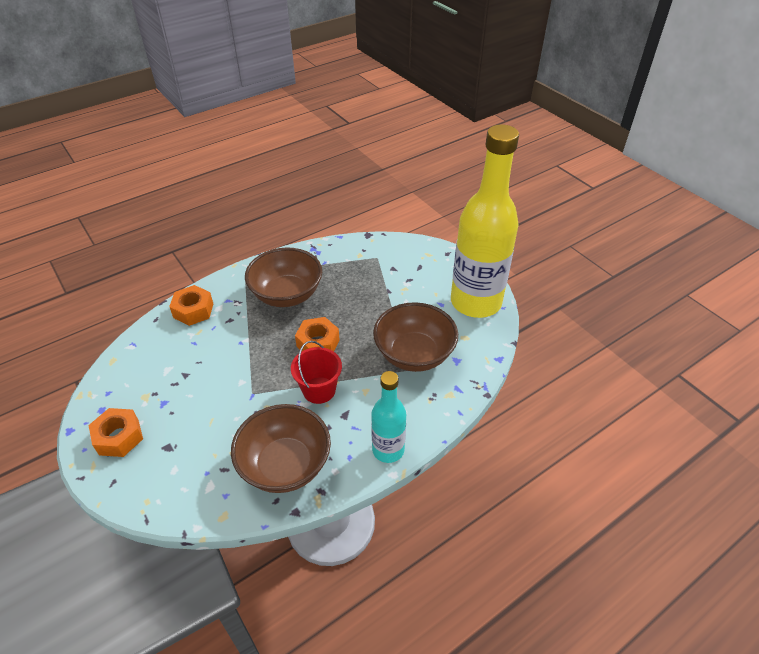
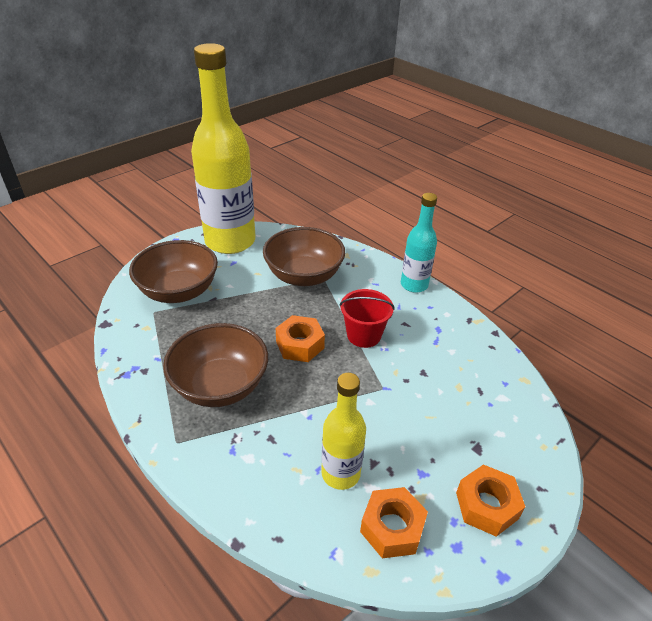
camera: 100 degrees left, 5 degrees down
(185, 354) = (340, 473): none -> yellow bottle
(193, 310) = (256, 489): orange nut -> orange nut (392, 528)
(285, 465) = (456, 346): brown bowl -> brown bowl (179, 291)

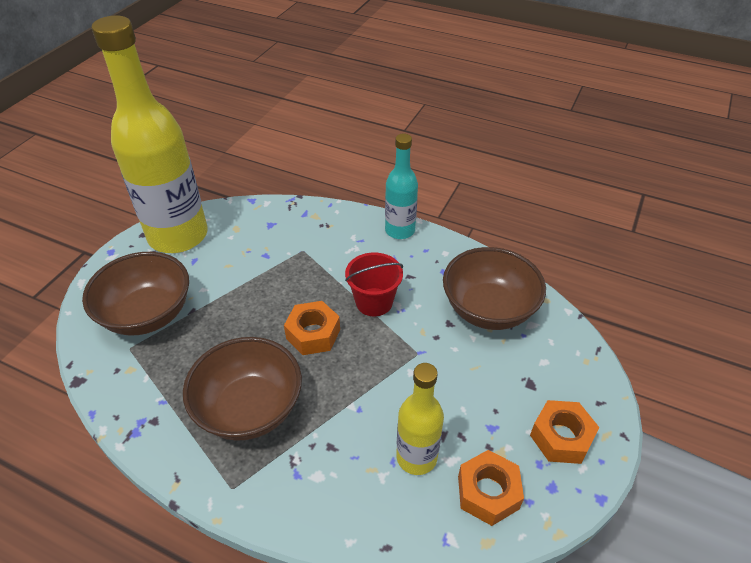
camera: 20 degrees left, 5 degrees up
(304, 276) = (281, 253): brown bowl -> brown bowl (488, 309)

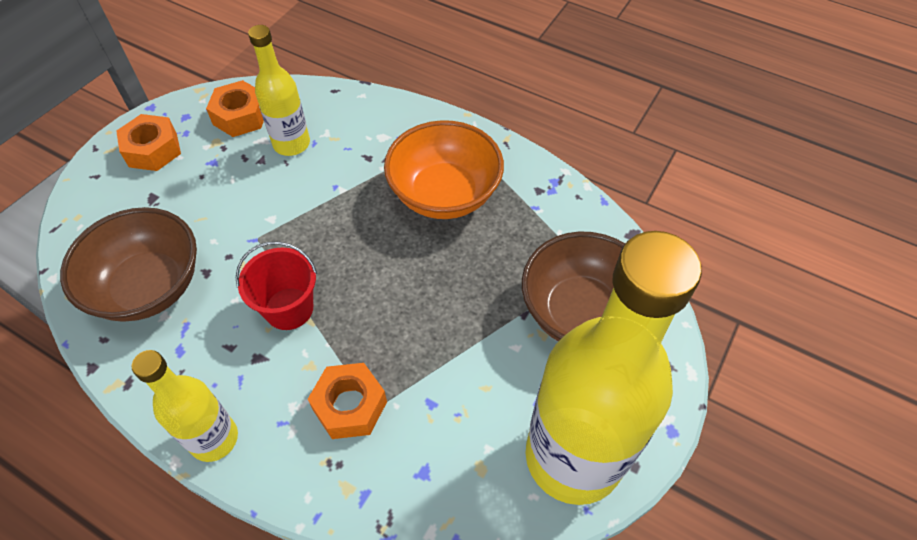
camera: 175 degrees left, 10 degrees up
(249, 408) = (444, 194): brown bowl -> orange bowl
(313, 334) = (372, 270): orange nut -> orange nut (350, 406)
(400, 230) = (214, 439): turquoise bottle -> yellow bottle

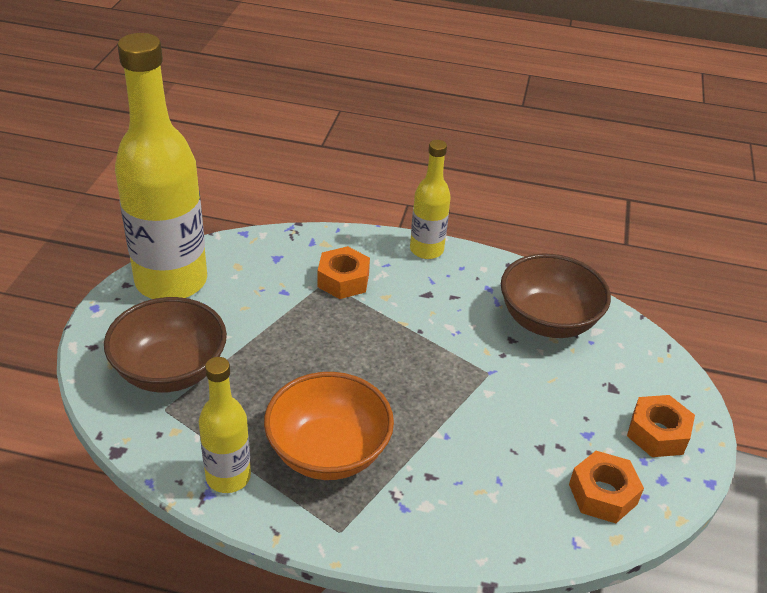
camera: 160 degrees right, 15 degrees down
(289, 308) = (424, 327): red bucket -> none
(291, 144) = (521, 473): yellow bottle -> yellow bottle (228, 477)

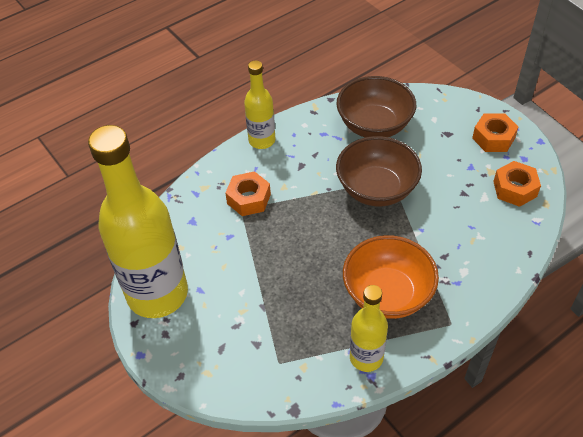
camera: 45 degrees left, 10 degrees up
(170, 370) = (246, 340): brown bowl -> brown bowl (376, 189)

